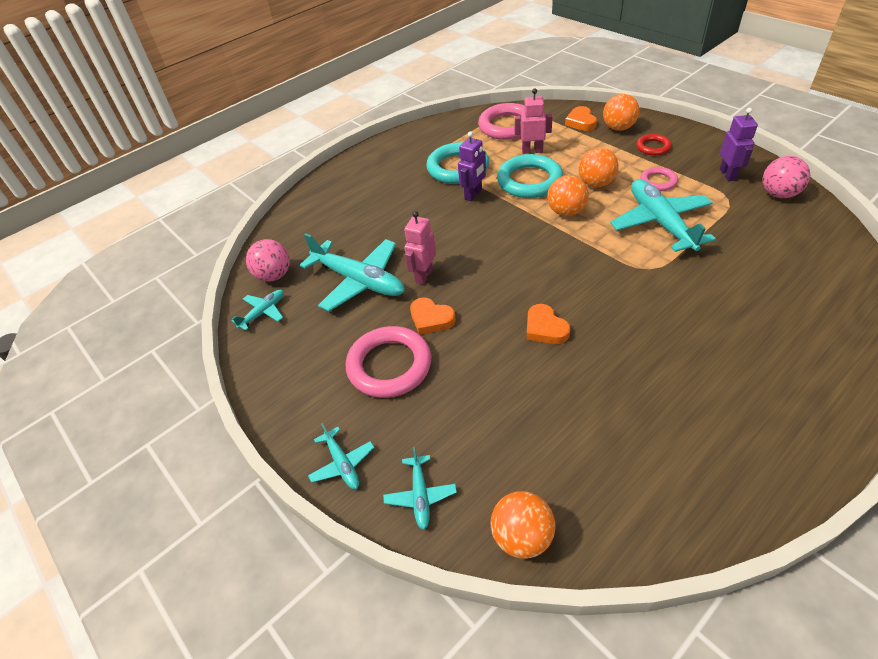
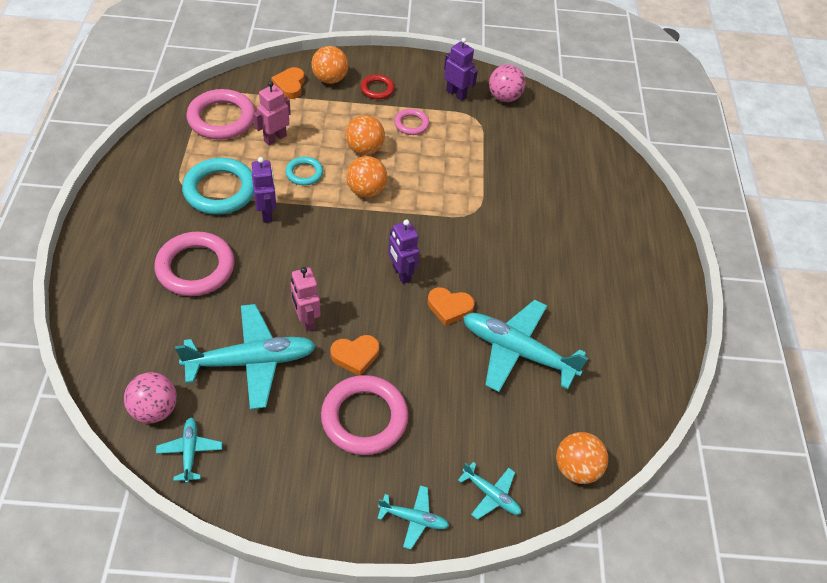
camera: 55 degrees left, 5 degrees up
(390, 206) = (195, 268): none -> pink ring
(529, 181) = (304, 173): turquoise ring -> turquoise ring, size x0.53
(531, 282) = (401, 273): none -> purple robot
(581, 122) = (290, 85): orange heart -> orange heart turned 60 degrees clockwise
(660, 223) = (447, 165): turquoise plane -> turquoise plane (517, 351)

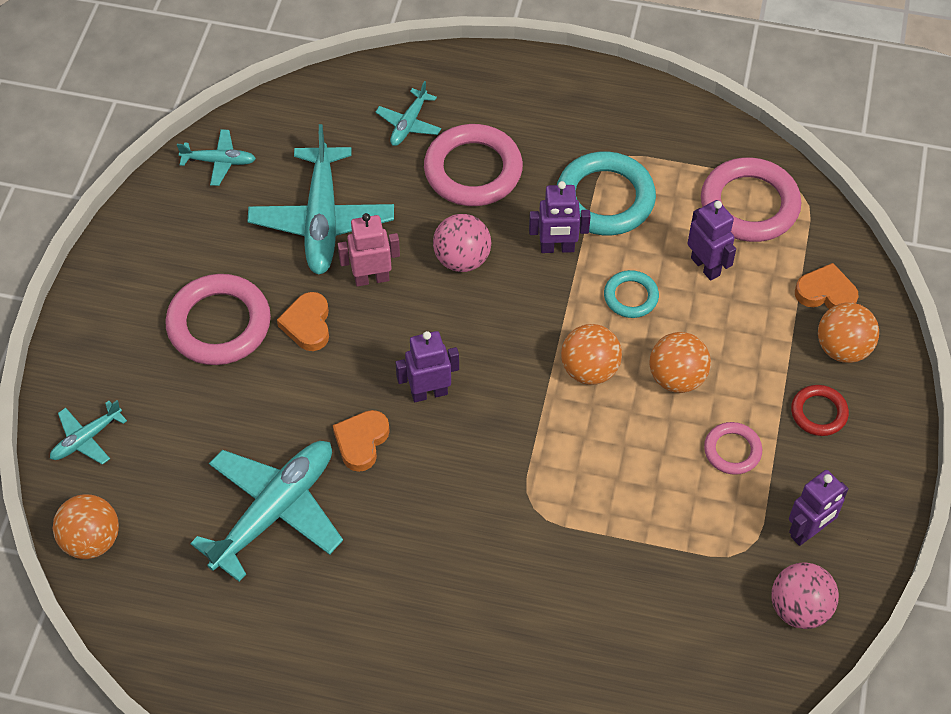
camera: 105 degrees right, 5 degrees up
(155, 409) = (278, 132): pink ball -> pink ball (462, 259)
(275, 138) = (705, 266): pink robot -> purple robot
(413, 519) = (82, 356): turquoise plane -> turquoise plane (409, 124)

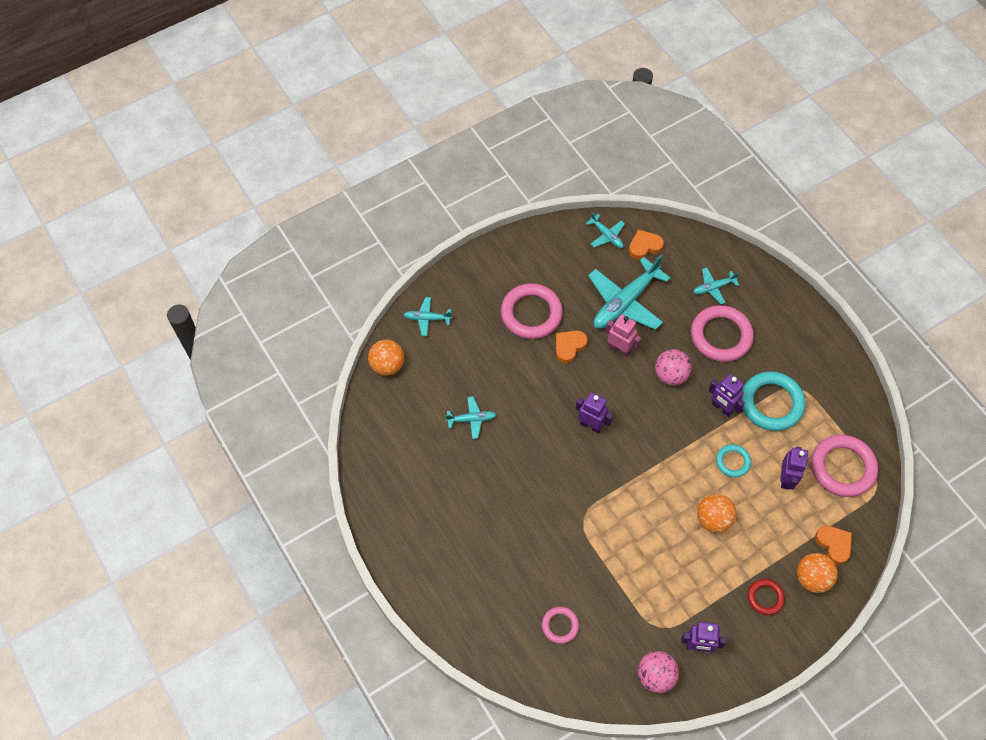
camera: 45 degrees right, 5 degrees up
(274, 511) = (471, 419): turquoise plane -> turquoise plane, size x0.49
(361, 442) = (538, 421): orange heart -> orange heart (644, 246)
(589, 370) = (675, 479): orange ball -> none
(732, 450) = (703, 577): pink ring -> pink ring (560, 626)

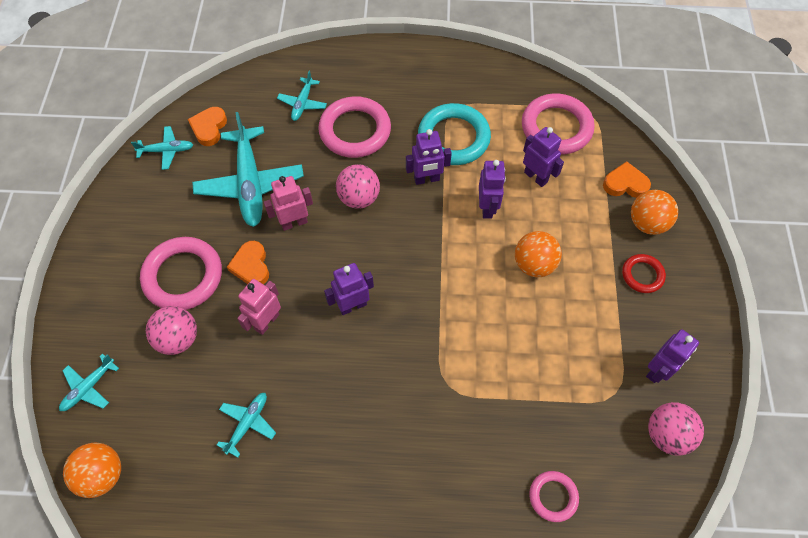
camera: 55 degrees left, 0 degrees up
(491, 342) = (178, 339): none -> pink ball
(540, 383) = (266, 322): none -> pink robot
(732, 462) = (487, 208): turquoise ring -> purple robot

